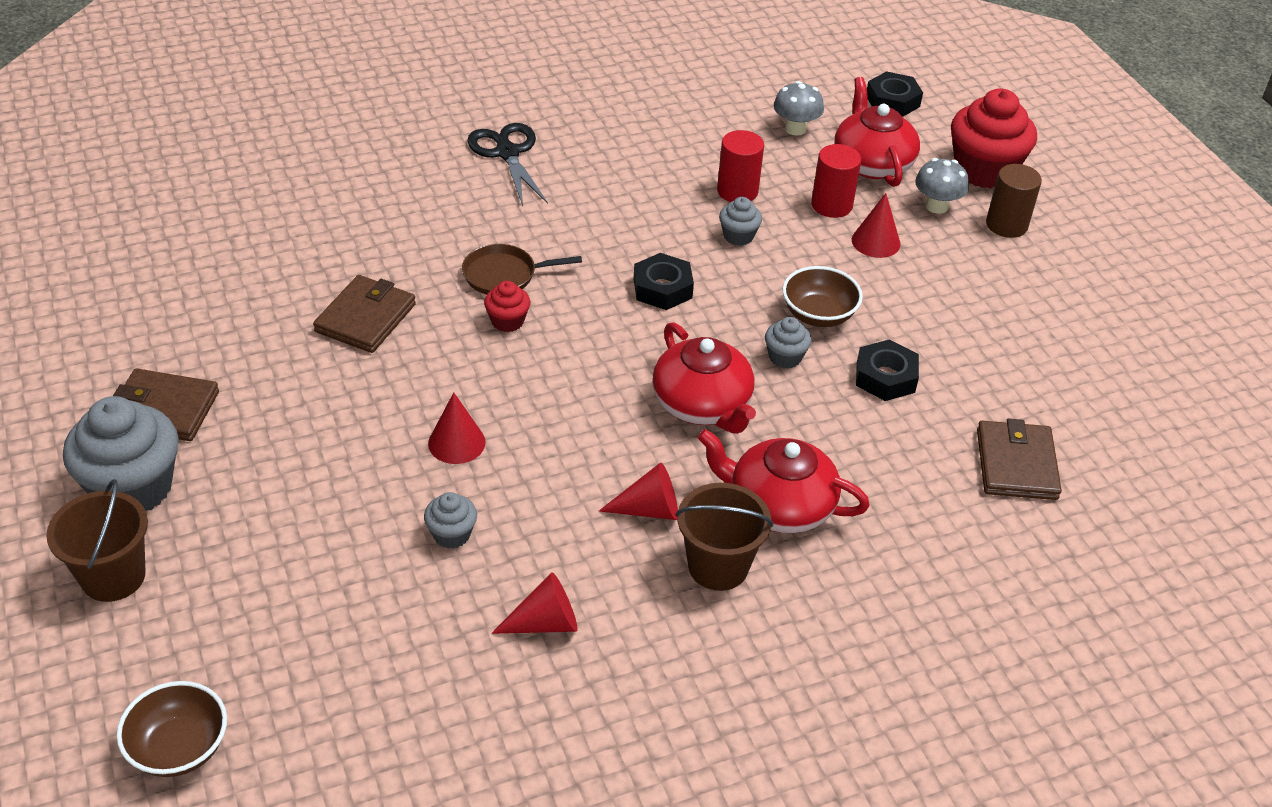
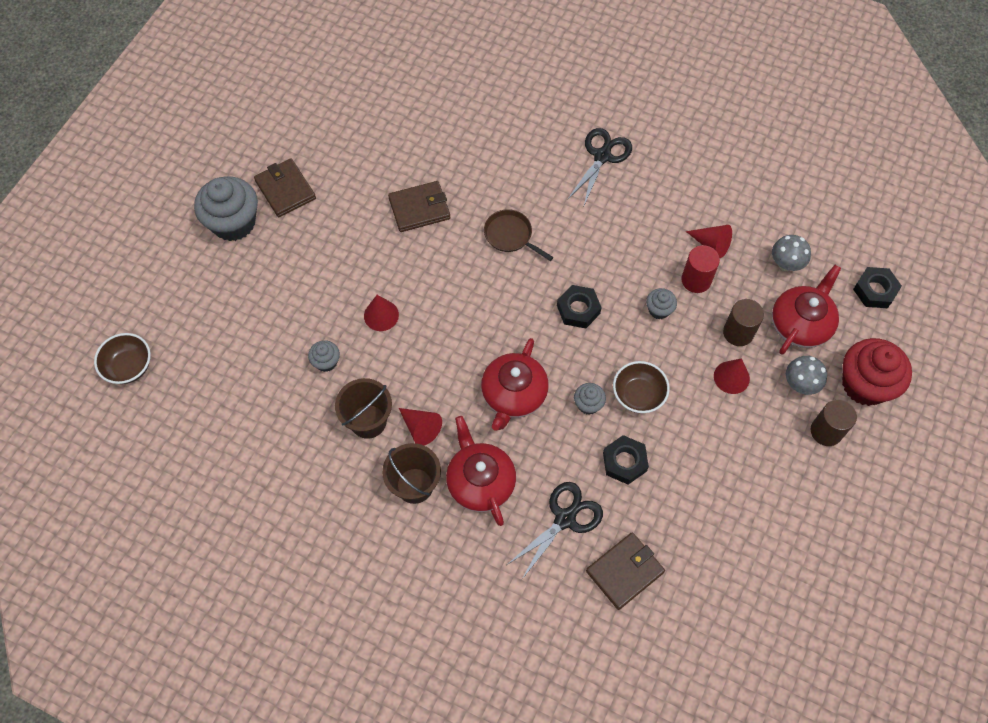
camera: 50 degrees right, 20 degrees up
(113, 576) = (184, 262): brown bucket -> brown bucket (368, 421)
(507, 321) = (480, 265): red cupcake -> none
(545, 623) = (313, 442): red cone -> red cone (711, 244)
(831, 205) = (738, 332): red cylinder -> brown cylinder
(903, 468) = (565, 519): none -> black scissors

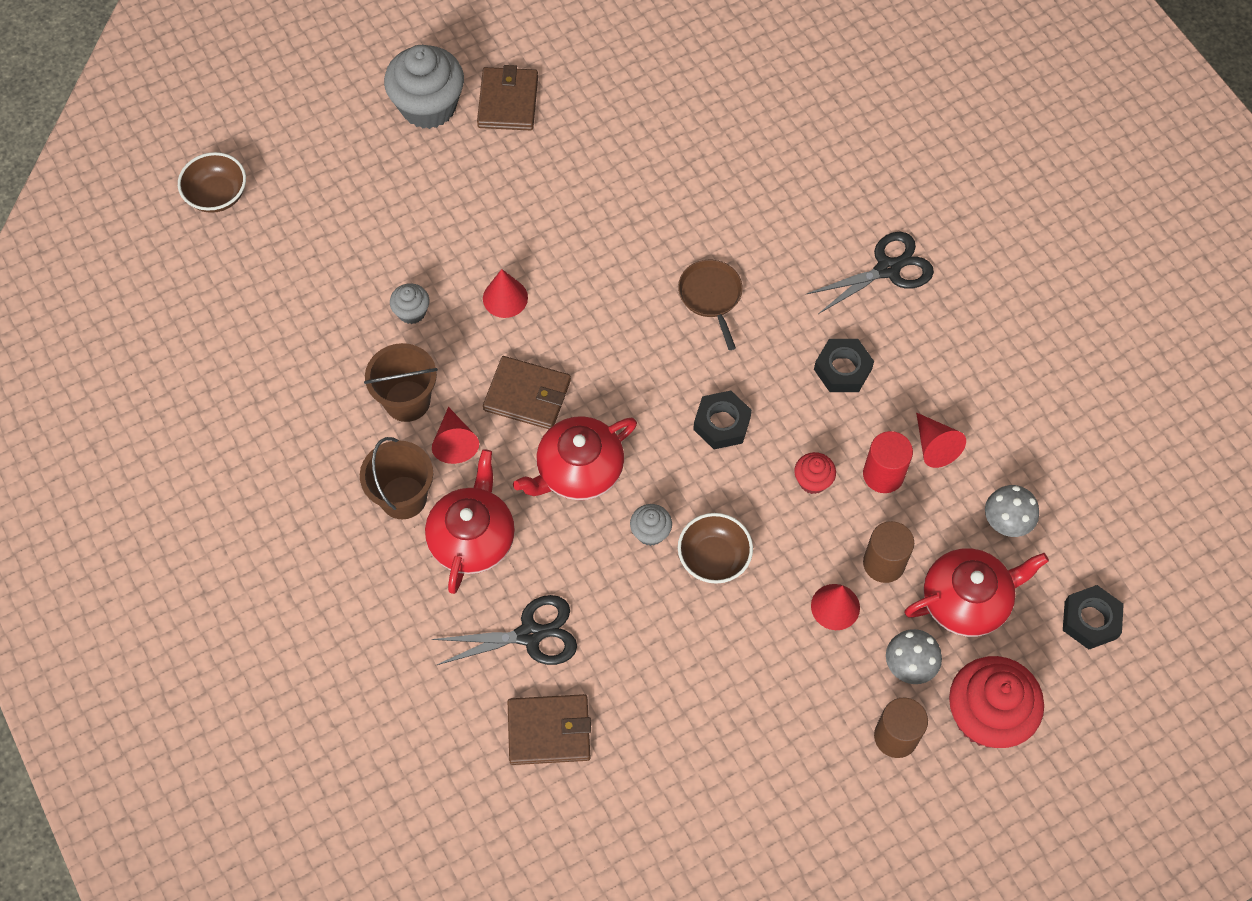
camera: 35 degrees right, 0 degrees up
(419, 208) = (634, 206): brown wallet -> brown wallet (527, 395)
(624, 462) = (641, 618): black nut -> black nut (842, 369)
(659, 310) = (813, 481): grey cupcake -> red cupcake

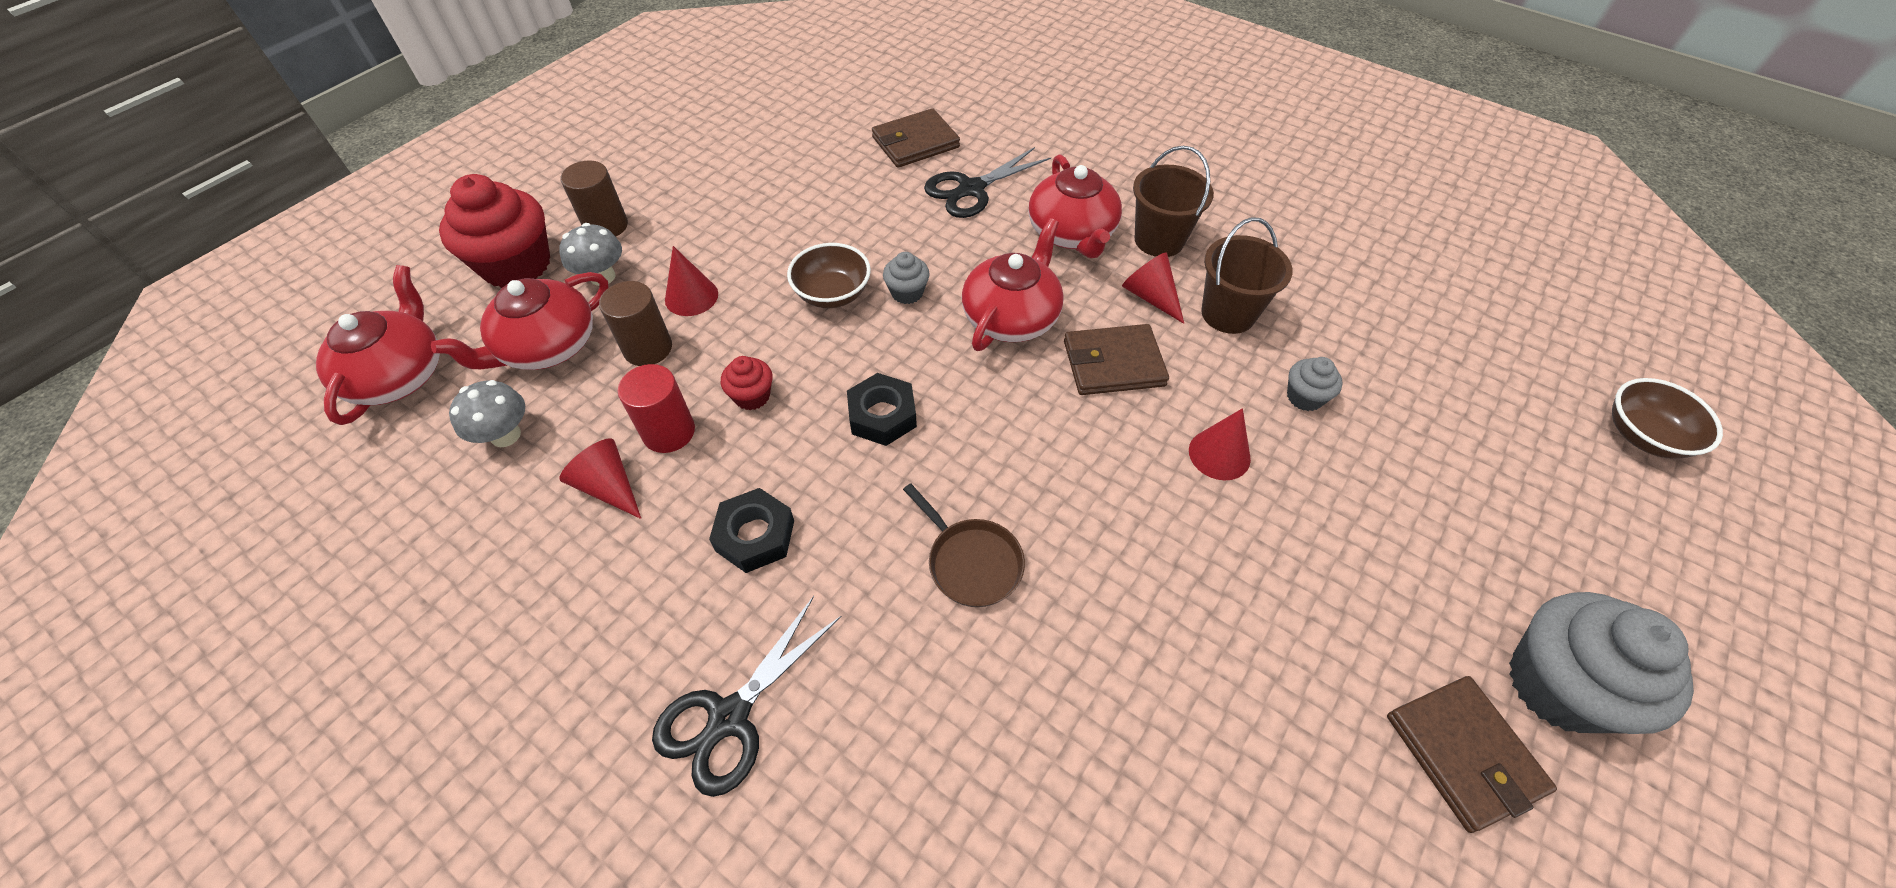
camera: 155 degrees right, 10 degrees down
(1090, 620) = (399, 375): black nut -> red teapot

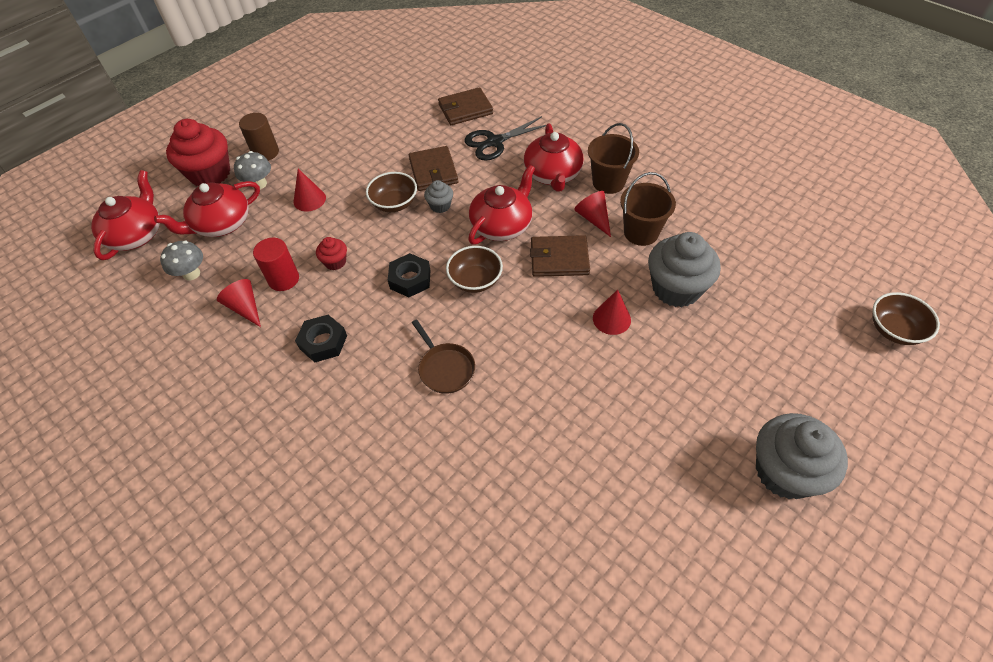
camera: 10 degrees right, 0 degrees up
(648, 348) = (279, 229): brown cylinder -> none
(730, 717) = (292, 438): black scissors -> none
(989, 409) = (475, 280): none -> brown bowl
(1304, 397) = (676, 288): grey cupcake -> grey cupcake, size x2.10
(1463, 753) = (712, 503): brown wallet -> brown wallet (433, 171)

